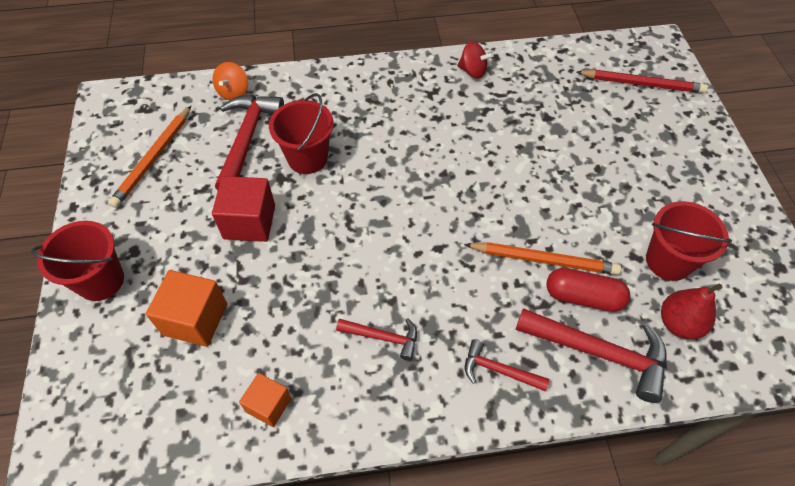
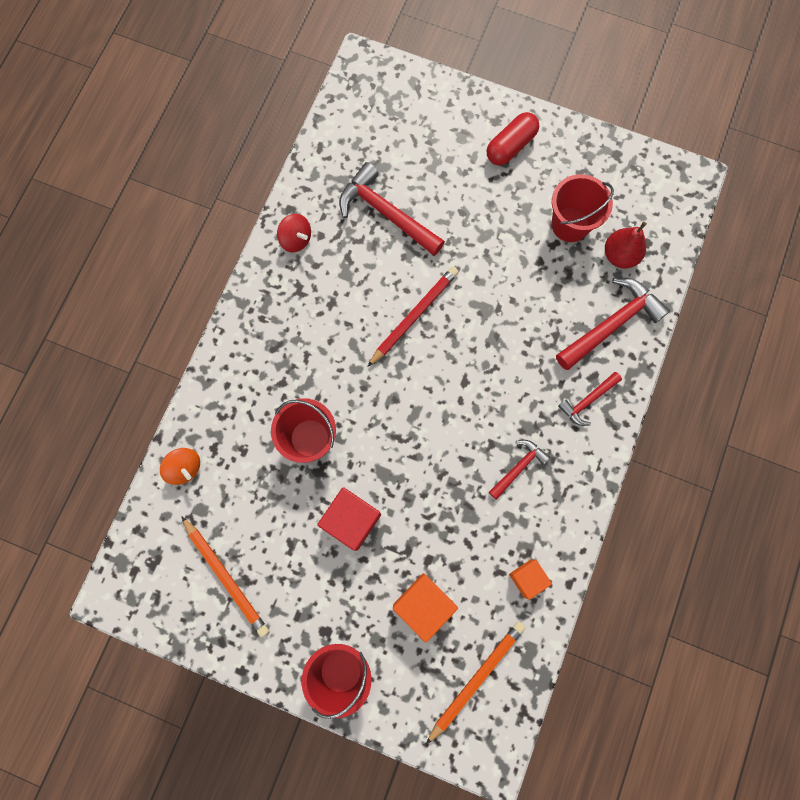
camera: 60 degrees left, 20 degrees up
(247, 139) = (254, 481): red hammer -> red hammer (386, 213)
(473, 71) = (296, 239): red spinning top -> red spinning top turned 75 degrees clockwise
(543, 260) = (519, 311): orange pencil -> orange pencil (476, 679)
(583, 297) = (565, 304): red capsule -> red capsule (510, 146)
(642, 84) = (399, 113): red pencil -> red pencil (414, 316)

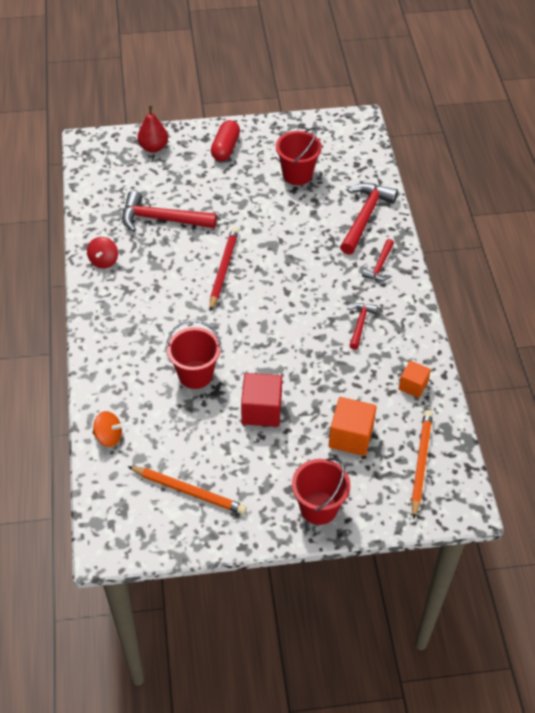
camera: 30 degrees left, 25 degrees down
(296, 239) = (104, 261): red spinning top -> red spinning top turned 90 degrees clockwise
(620, 255) = (343, 178): red pear -> red pear (153, 147)

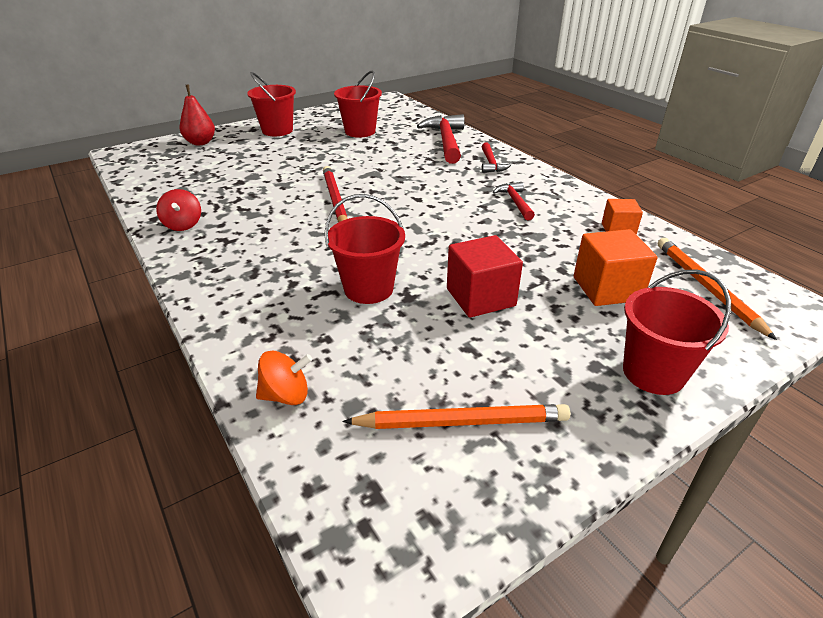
camera: 25 degrees left, 15 degrees down
(162, 219) = (238, 182): red hammer -> none
(225, 148) = (277, 130): red capsule -> red bucket

